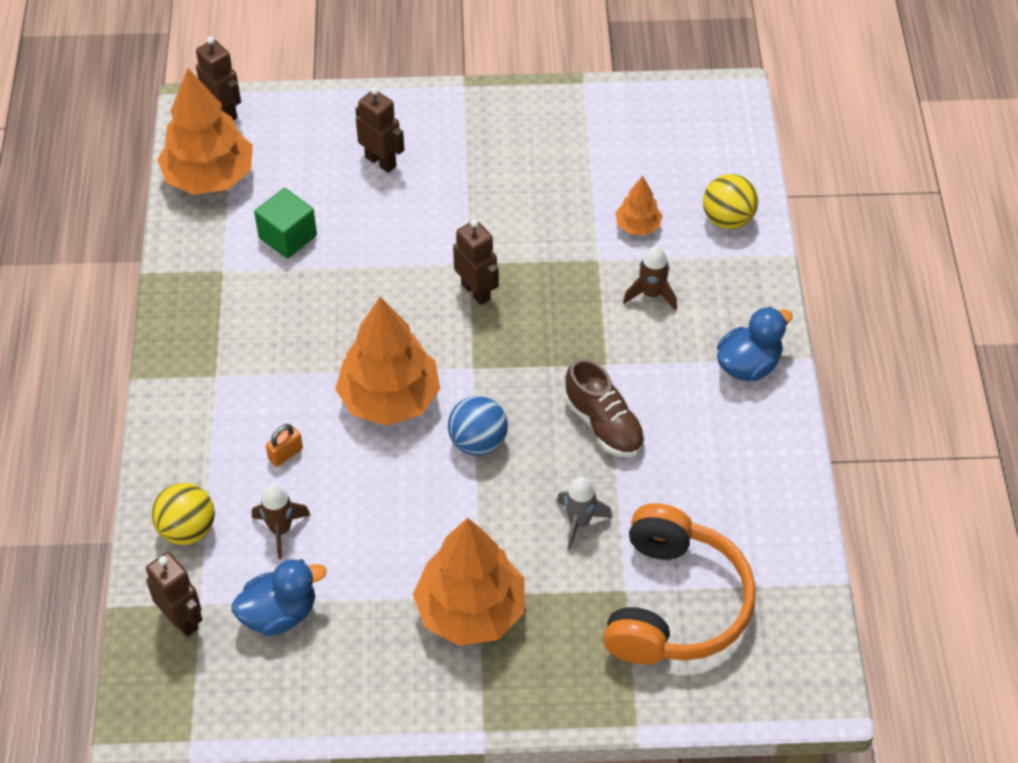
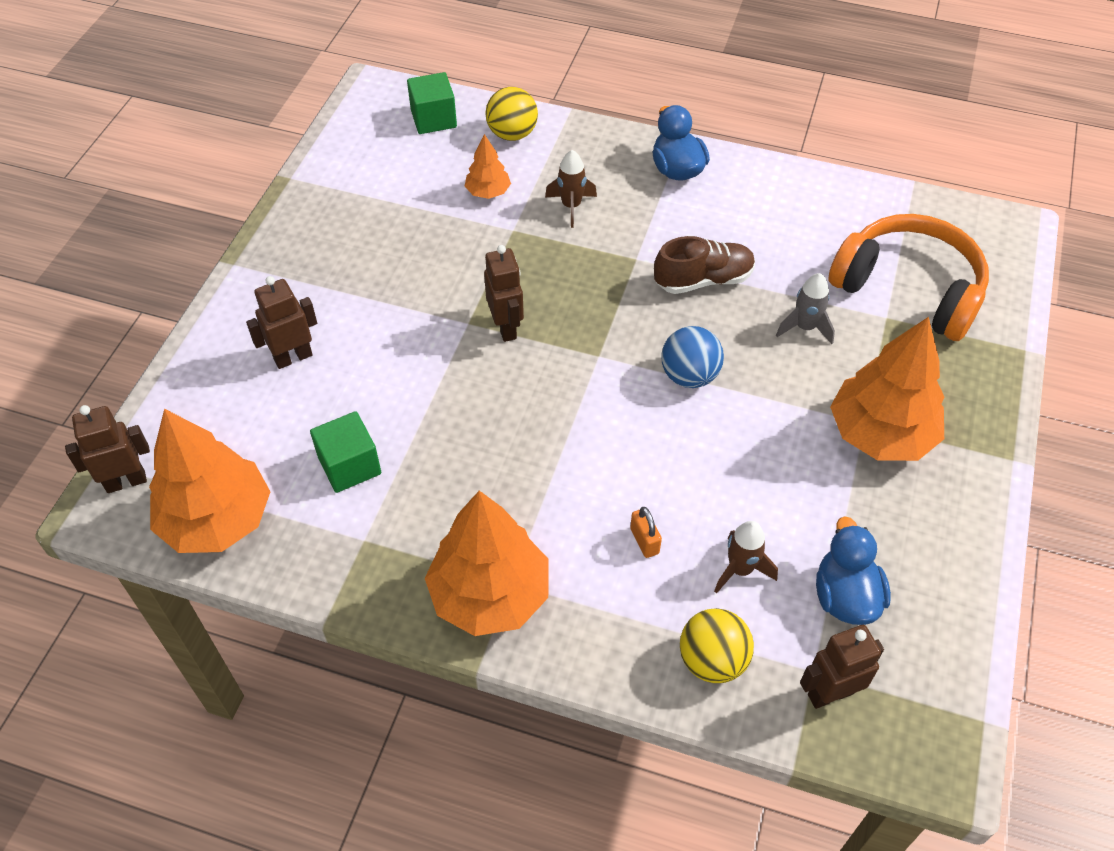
camera: 70 degrees left, 0 degrees up
(390, 399) = (609, 431): orange tree -> orange tree (490, 594)
(476, 291) = (506, 327): brown robot -> brown robot turned 90 degrees clockwise
(716, 153) = (433, 119): none -> green cube

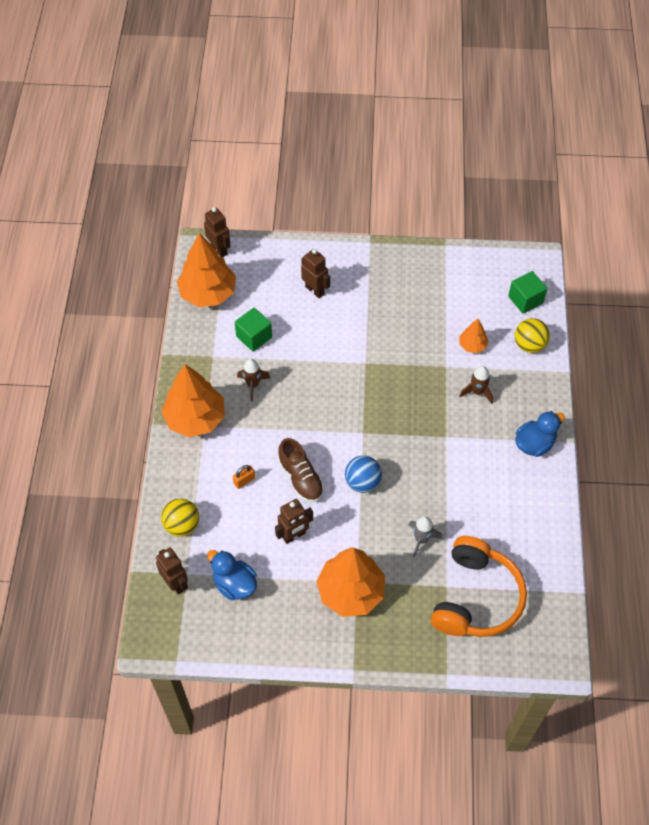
camera: 75 degrees right, 5 degrees up
(506, 327) = (368, 382): brown robot -> brown robot (294, 535)
(703, 280) = (441, 476): brown shoe -> brown shoe (301, 478)
(740, 569) = (238, 530): brown rocket -> brown rocket (253, 385)
(845, 596) = (234, 584): blue duck -> blue duck turned 120 degrees counterclockwise

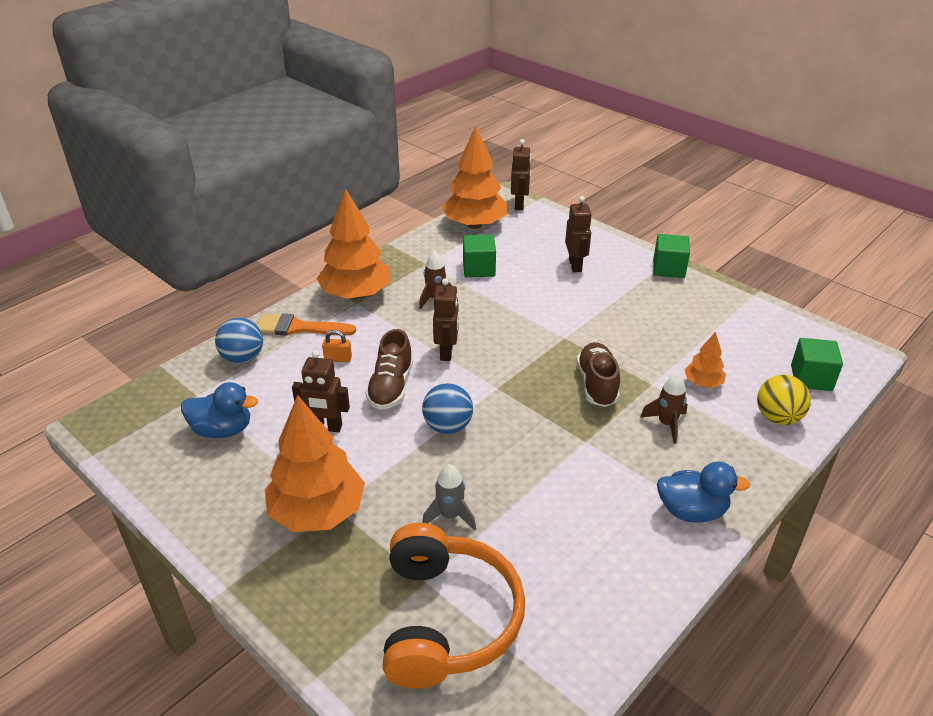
camera: 40 degrees right, 20 degrees down
(176, 583) = (178, 396): brown robot -> brown robot (447, 352)
(182, 525) = (243, 358): yellow ball -> blue ball
(189, 474) = (299, 328): none -> orange brush
(234, 584) = (222, 430): blue duck -> blue duck turned 105 degrees clockwise
(376, 254) = (668, 269): none -> green cube
(416, 389) = (597, 384): none -> brown shoe
(476, 597) = (447, 619): orange headphones -> orange headphones turned 60 degrees counterclockwise

